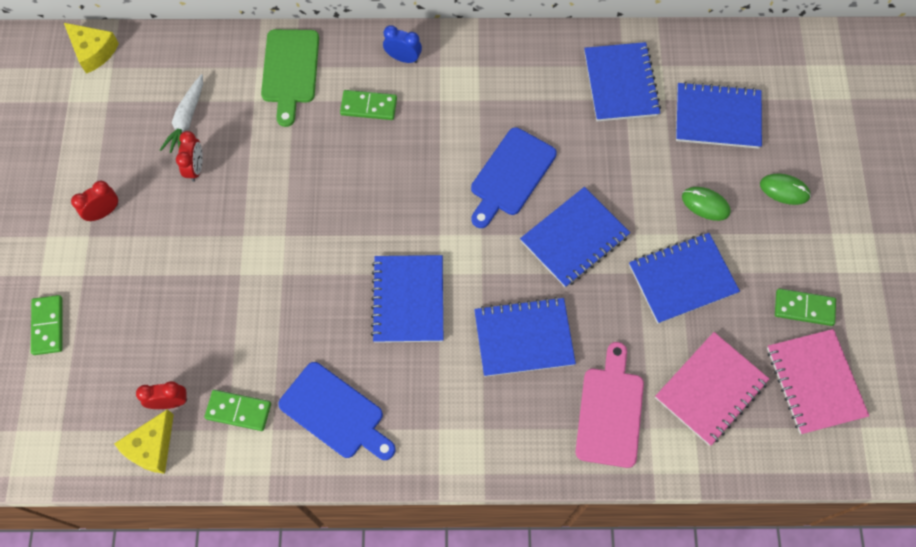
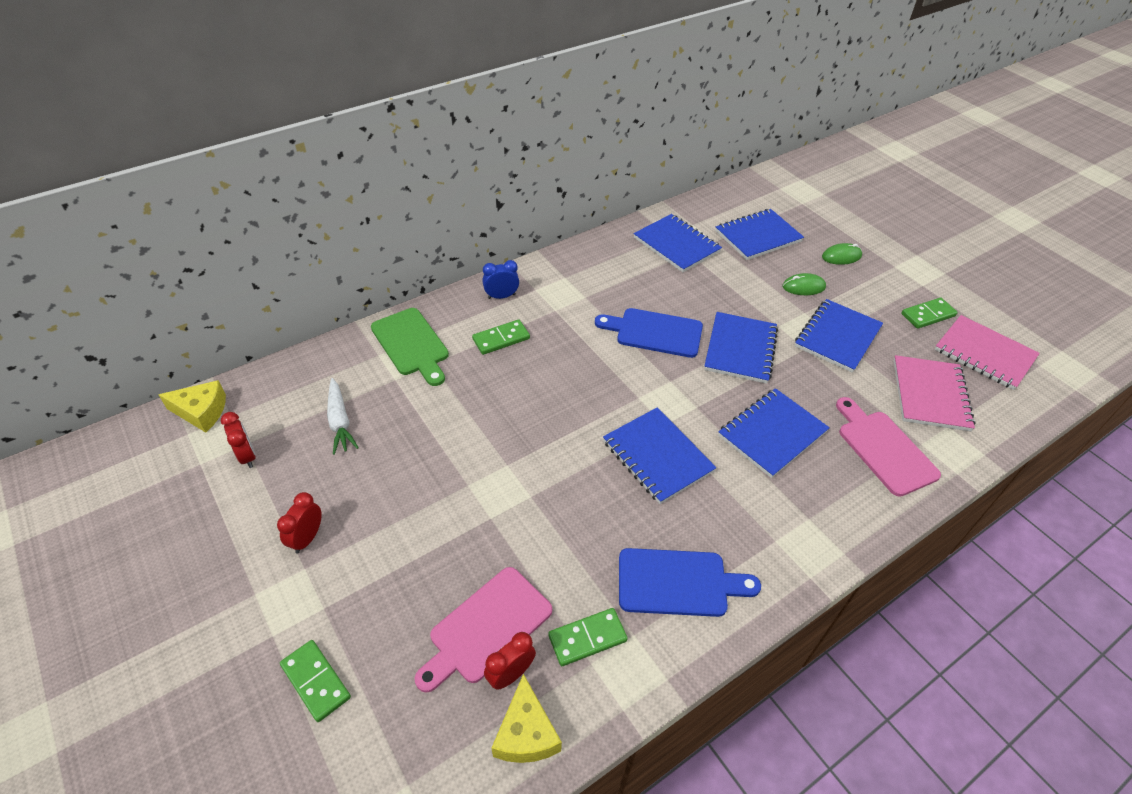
camera: 35 degrees left, 20 degrees down
(177, 359) = (486, 627): none -> pink cutting board
(196, 168) = (378, 454): red clock -> red clock (247, 456)
(510, 175) = (654, 332): blue cutting board -> blue cutting board turned 105 degrees clockwise

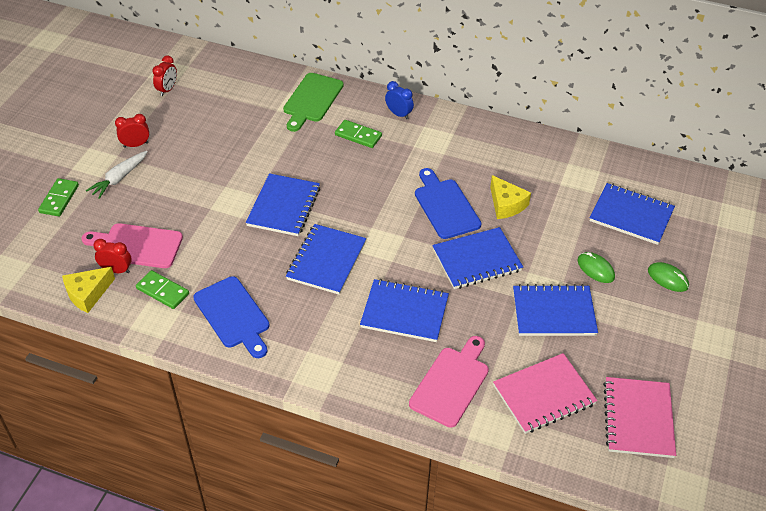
camera: 55 degrees right, 0 degrees up
(202, 412) = (181, 54): yellow cheese -> yellow cheese (506, 204)
(340, 421) = (223, 108): white carrot -> white carrot (119, 178)
(676, 245) = (560, 173): blue notebook -> blue notebook (283, 206)
(928, 315) = (650, 364): green domino -> none

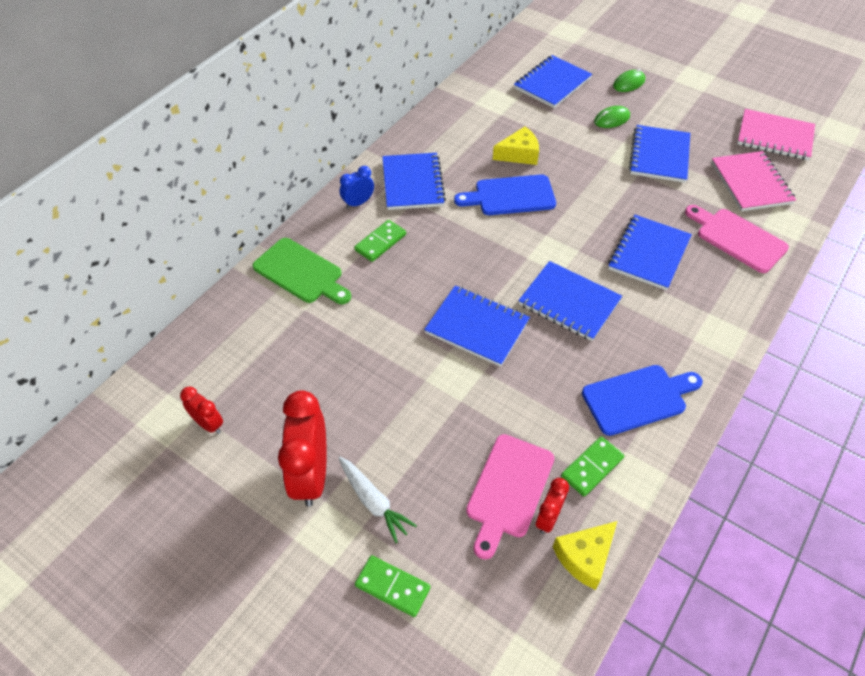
camera: 75 degrees left, 5 degrees up
(88, 294) = (584, 557): yellow cheese -> yellow cheese turned 75 degrees clockwise
(136, 145) = (311, 475): red clock -> red clock, size x1.94
(477, 260) = (588, 189): blue notebook -> blue notebook (412, 183)

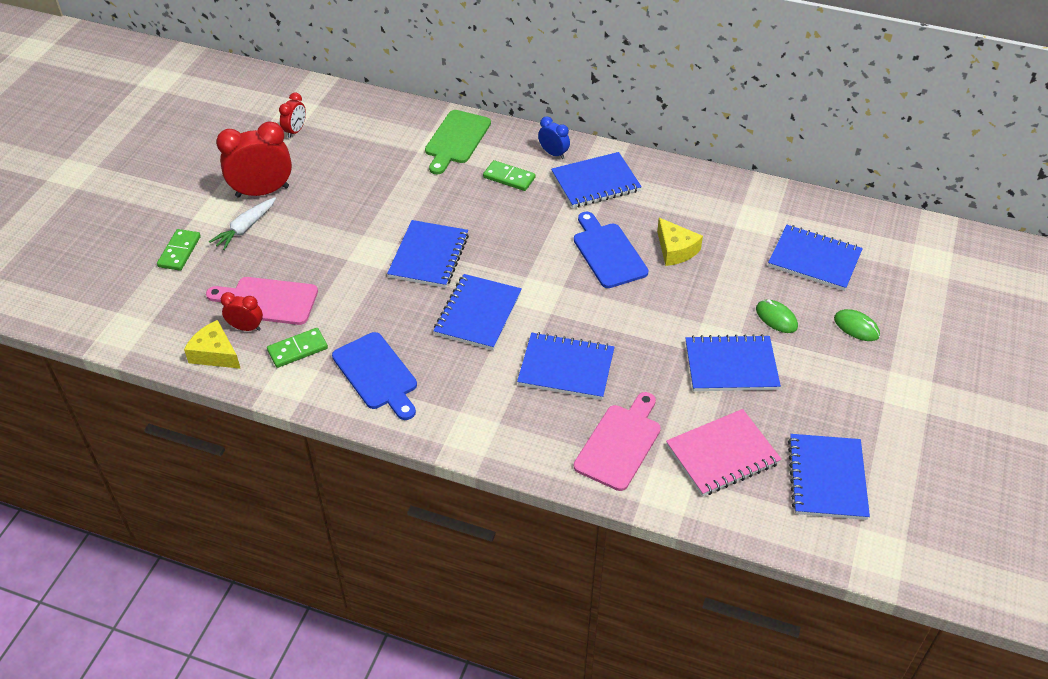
camera: 75 degrees right, 5 degrees down
(592, 467) = (297, 349): green domino -> green domino turned 60 degrees counterclockwise
(774, 137) = (827, 478): pink notebook -> blue notebook

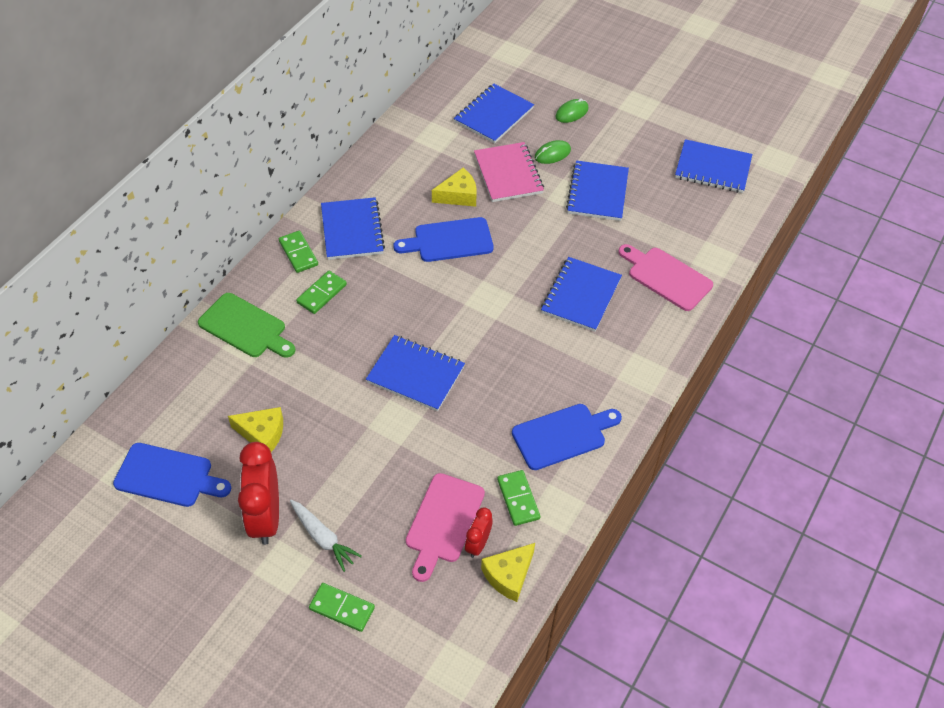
camera: 80 degrees left, 5 degrees up
(295, 131) = (168, 476): red clock -> blue cutting board
(344, 173) = (262, 434): none -> yellow cheese
(478, 314) = (503, 347): blue notebook -> none
(553, 153) = (298, 253): blue clock -> green domino
(722, 454) = (684, 219): pink notebook -> pink notebook (508, 174)

